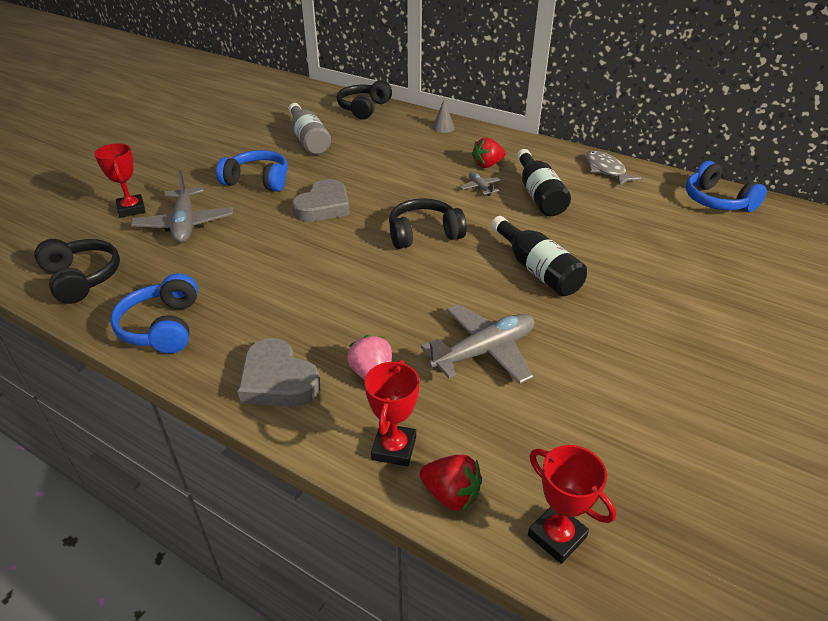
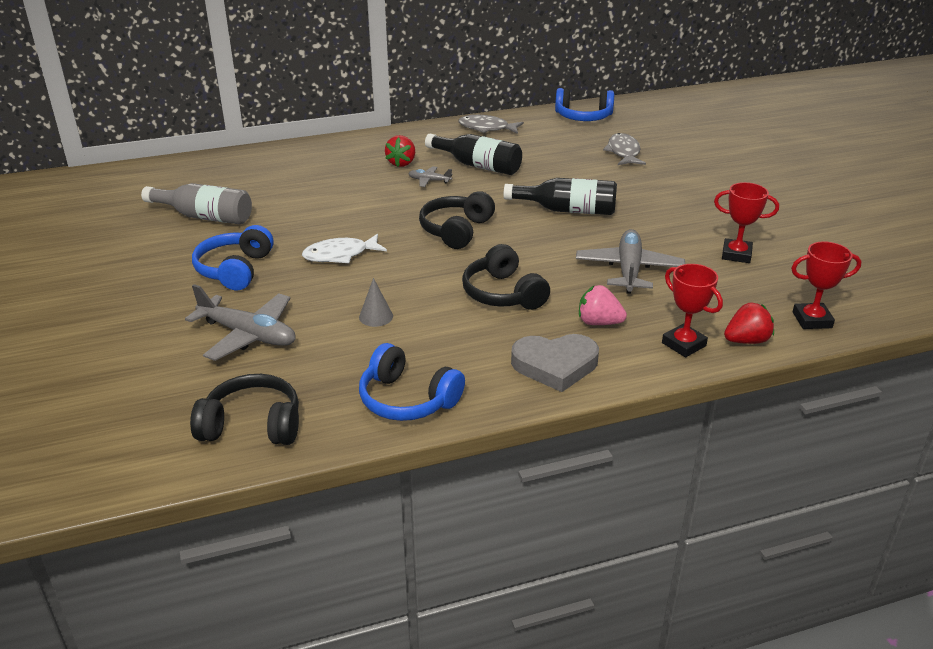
camera: 50 degrees left, 5 degrees down
(131, 209) = (161, 357): red trophy -> red trophy (736, 254)
(258, 181) = (235, 269): blue headphones -> blue headphones turned 45 degrees counterclockwise
(324, 206) = (340, 255): grey heart -> white fish
(363, 108) = (197, 168): black headphones -> black headphones (503, 294)
(443, 127) = (307, 152): grey cone -> grey cone (376, 316)
(693, 251) = (623, 152): none -> grey fish

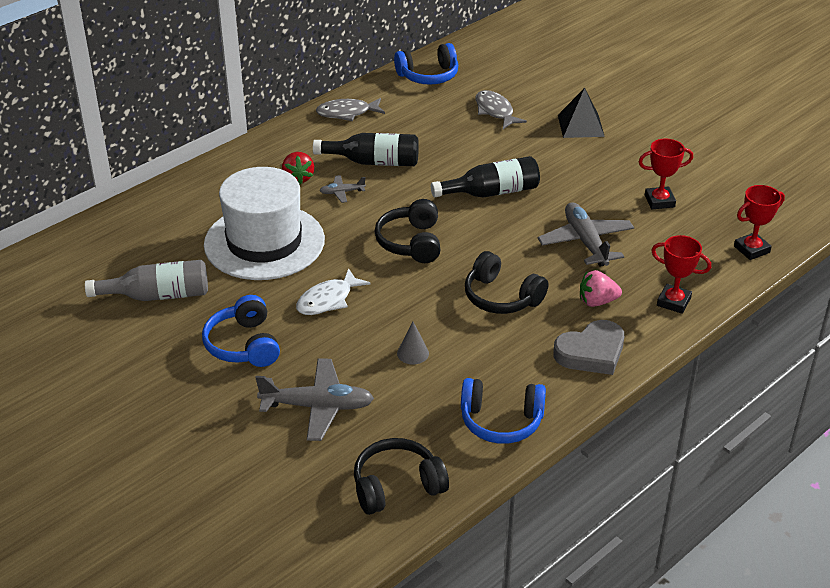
camera: 25 degrees left, 5 degrees up
(328, 200) = (264, 242): none -> white hat
(700, 179) = (580, 125): none -> black pyramid
(746, 340) = (716, 284): red strawberry -> none

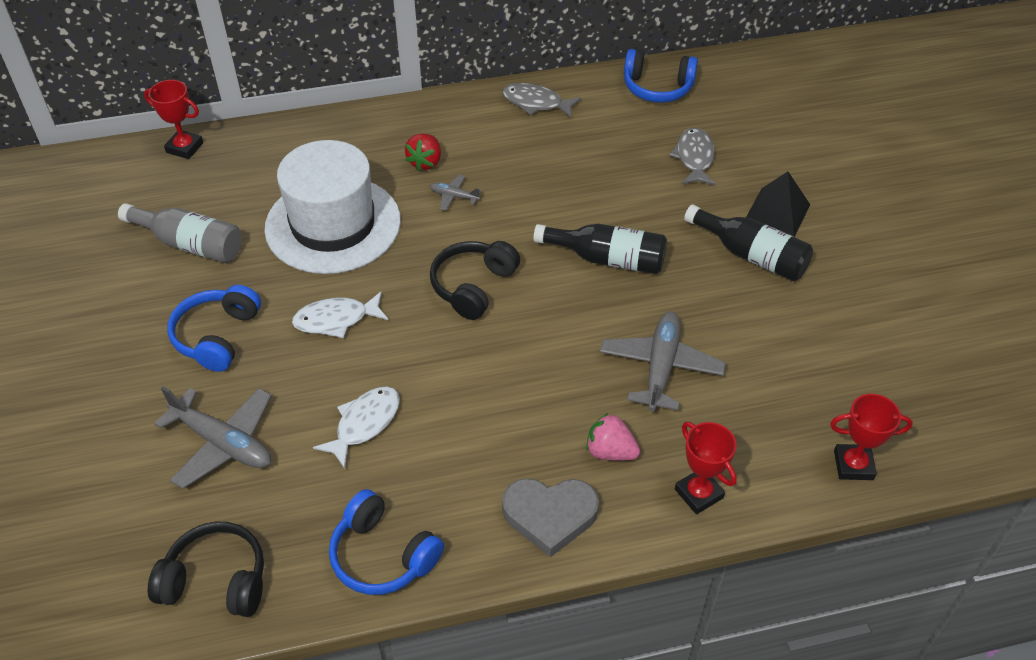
camera: 30 degrees right, 10 degrees up
(374, 162) = (515, 172): black bottle -> black bottle (751, 255)
(413, 353) = (364, 424): grey cone -> white fish
(501, 297) = (510, 397): black headphones -> none
(659, 201) = (791, 349): red trophy -> red trophy (184, 148)

